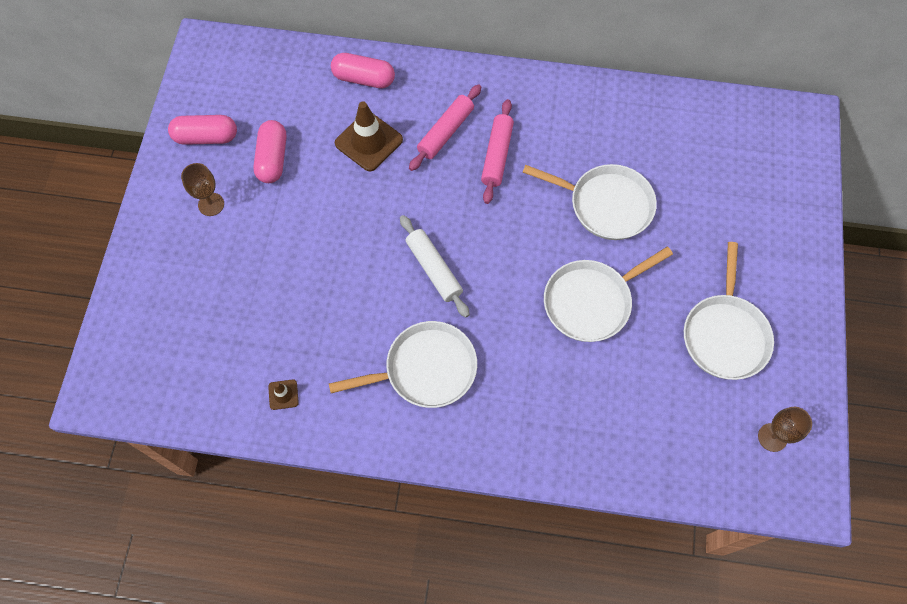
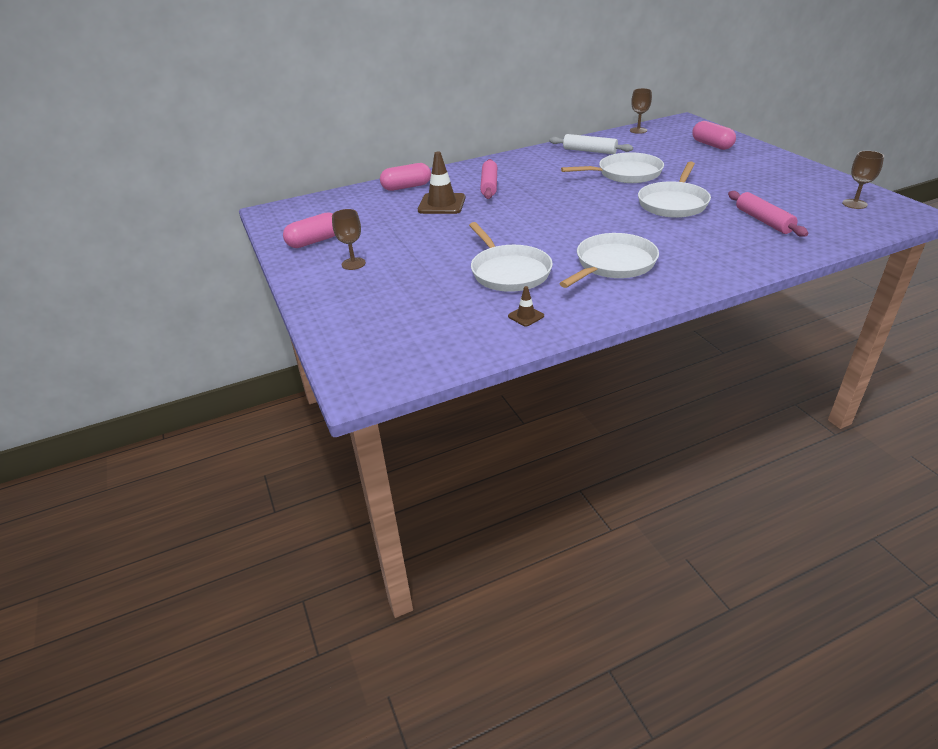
camera: 30 degrees left, 30 degrees down
(272, 159) = (379, 232): pink capsule -> pink capsule (711, 145)
(434, 269) = (557, 228): white rolling pin -> white rolling pin (589, 151)
(497, 155) = (534, 181): pink rolling pin -> pink rolling pin (763, 221)
(724, 108) = (638, 130): none -> brown goblet
(725, 335) = (765, 185): white pan -> white pan (509, 272)

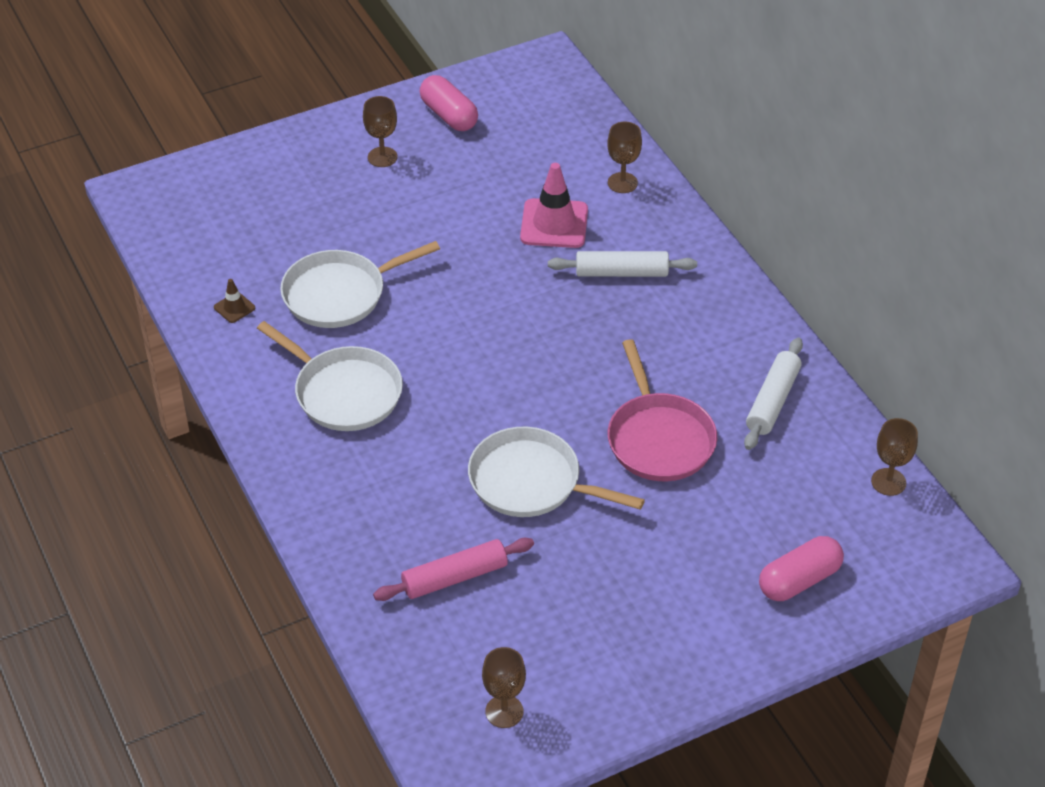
camera: 85 degrees right, 10 degrees up
(406, 187) = (622, 183): pink capsule -> brown goblet
(442, 204) = (554, 224): brown traffic cone -> pink traffic cone
(489, 185) = (621, 273): pink rolling pin -> white rolling pin
(626, 174) = (659, 439): white pan -> pink pan

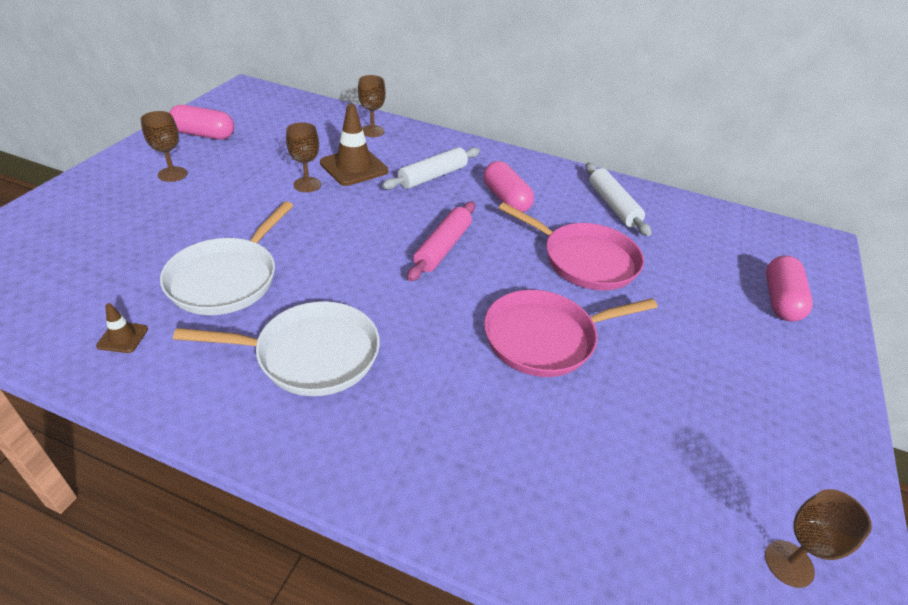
camera: 45 degrees left, 5 degrees down
(454, 577) = (590, 459): pink rolling pin -> pink rolling pin (443, 247)
(530, 482) = (544, 338): white pan -> pink pan
(554, 224) = (354, 167): pink traffic cone -> brown traffic cone
(665, 336) = (506, 199): none -> pink capsule
(888, 482) = (729, 218): brown goblet -> brown goblet (307, 184)

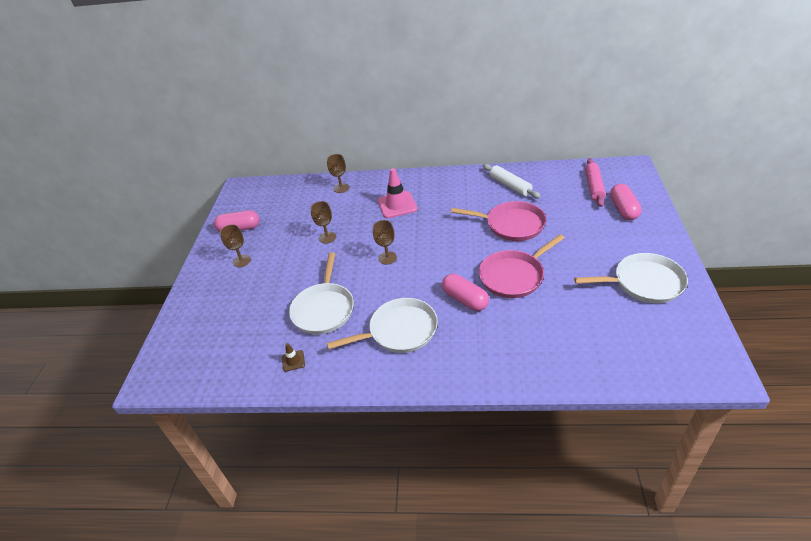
camera: 10 degrees left, 0 degrees up
(354, 167) = (347, 216): brown traffic cone -> none
(433, 176) = (397, 205): white rolling pin -> pink traffic cone
(443, 247) = (430, 246): pink rolling pin -> pink rolling pin (594, 187)
(506, 199) = (448, 204): pink capsule -> pink capsule (465, 299)
(767, 435) = (644, 283): none -> white pan
(789, 563) = (676, 337): brown goblet -> brown goblet (387, 258)

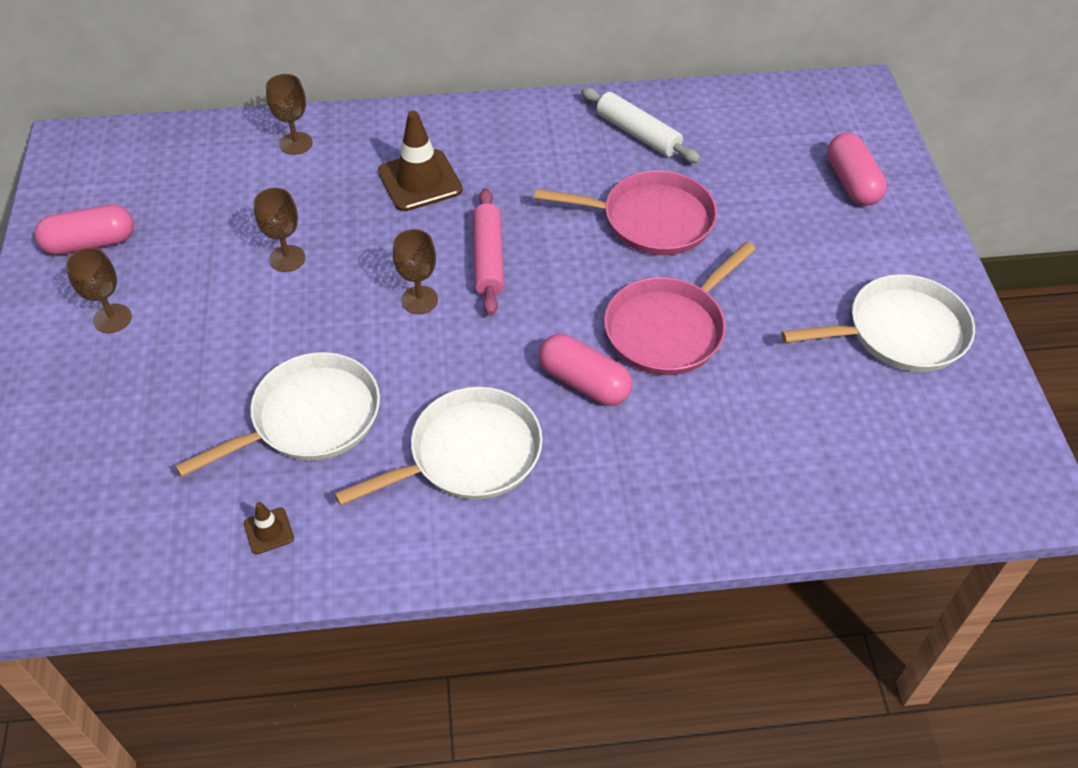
camera: 15 degrees left, 10 degrees up
(324, 309) = (310, 418): white pan -> white pan turned 120 degrees counterclockwise
(397, 205) = (420, 181): pink traffic cone -> brown traffic cone
(594, 187) = (795, 134): pink rolling pin -> pink rolling pin (488, 259)

